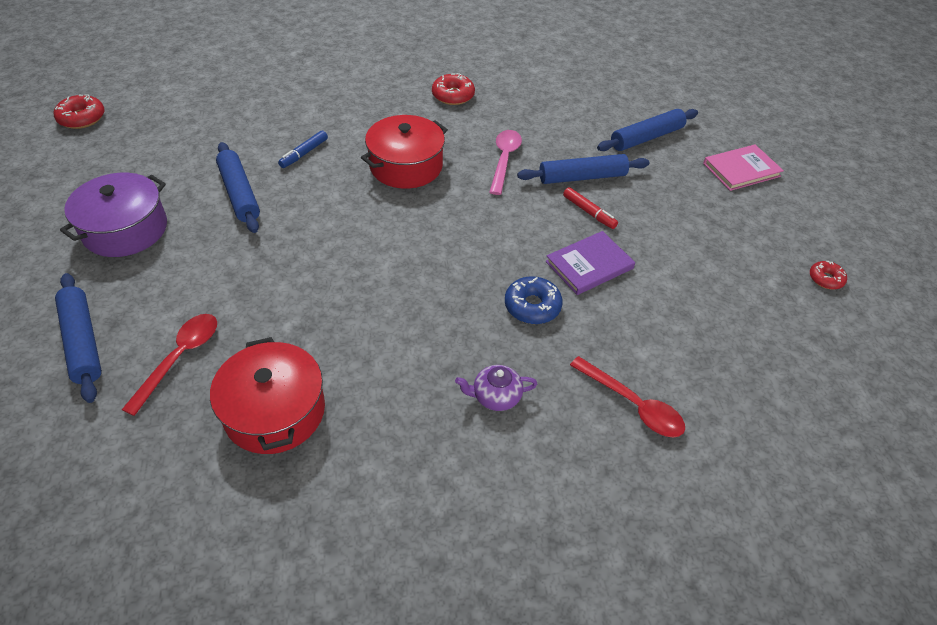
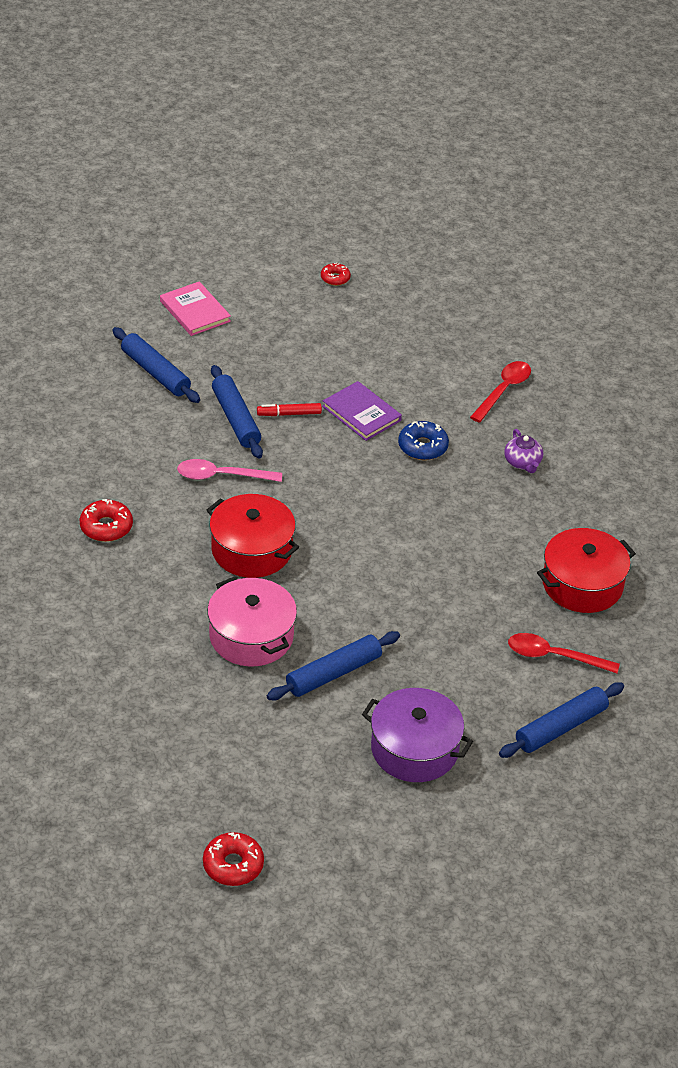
camera: 100 degrees left, 5 degrees down
(304, 153) = (251, 636): blue marker -> pink pot
(589, 212) = (289, 414): red marker -> red marker turned 135 degrees counterclockwise

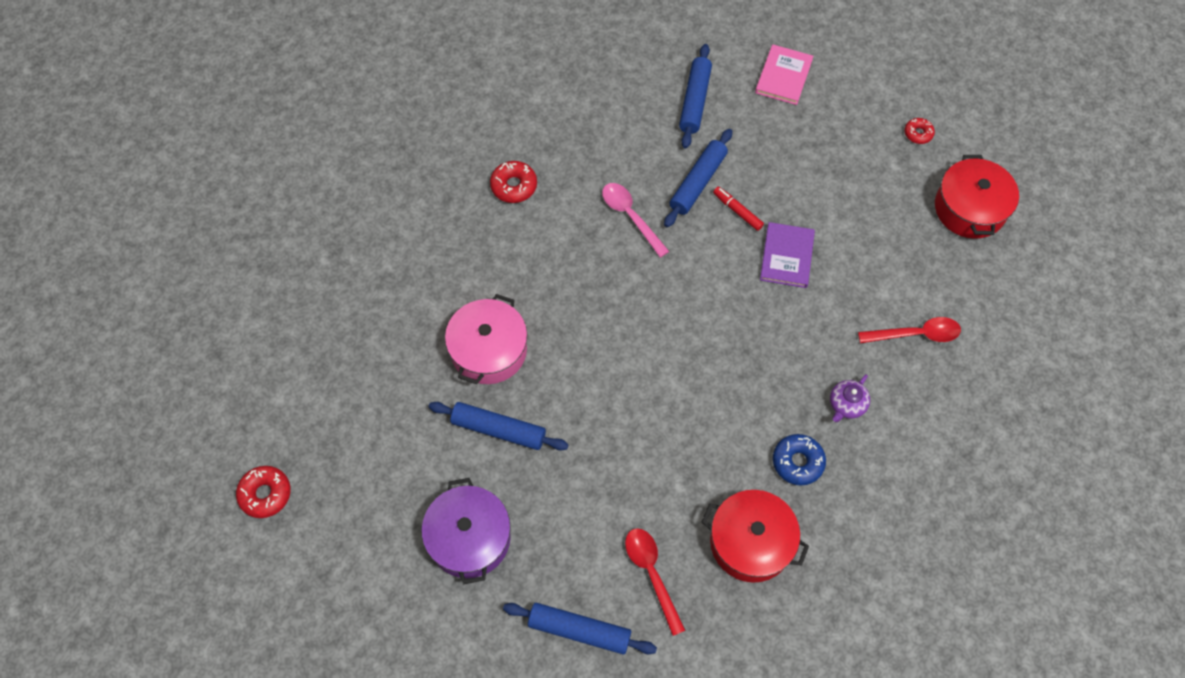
camera: 55 degrees right, 20 degrees up
(251, 550) = (574, 289): red pot -> red pot (969, 208)
(422, 447) = (792, 322): blue donut -> blue donut (797, 462)

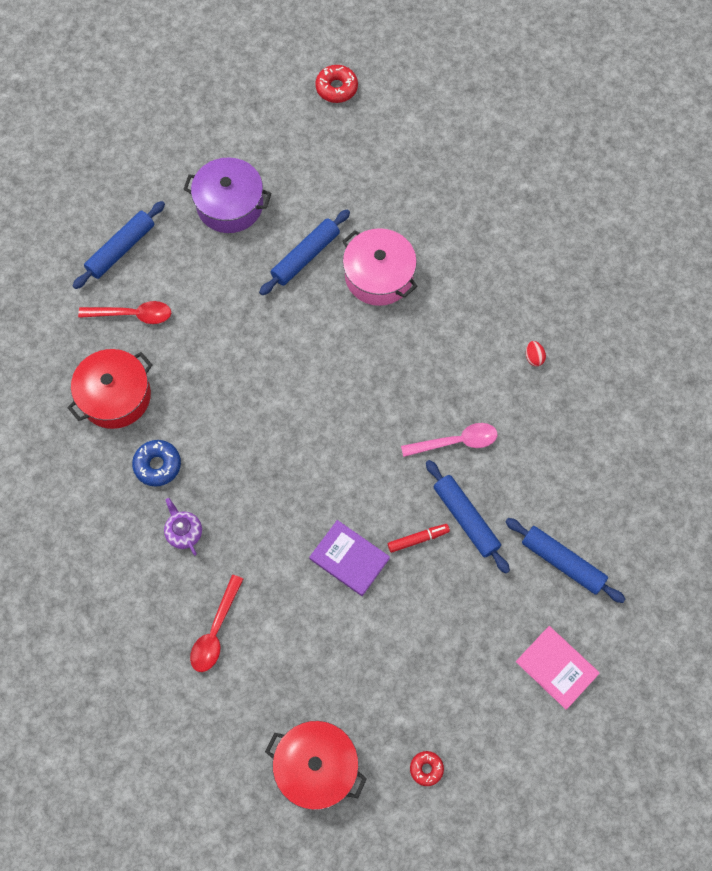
camera: 115 degrees right, 5 degrees up
(514, 186) = (534, 357): red donut -> red egg

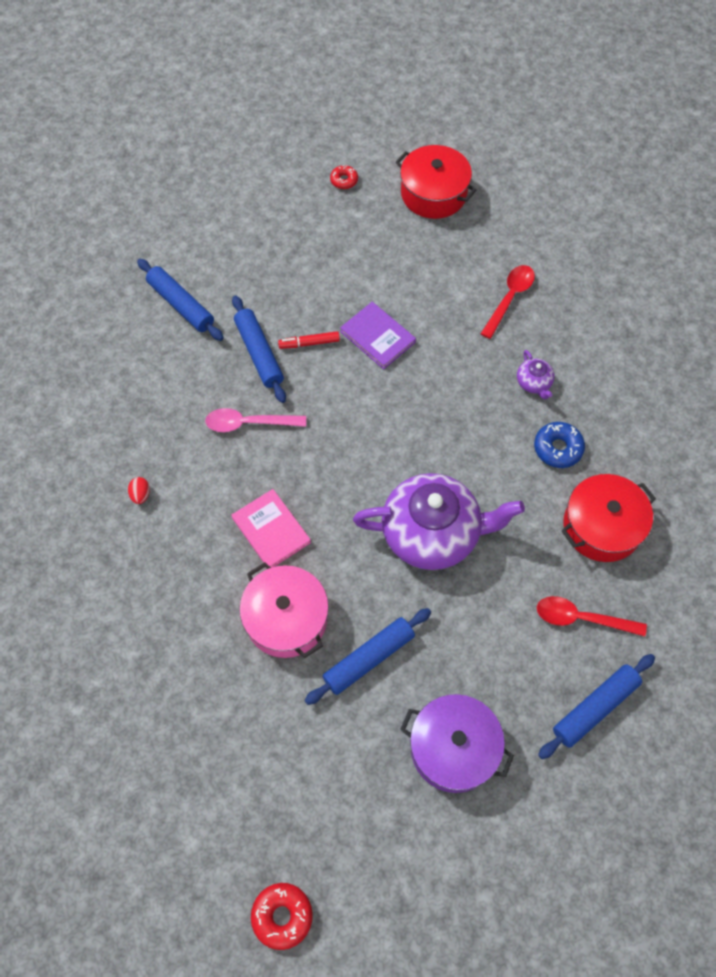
camera: 170 degrees left, 5 degrees down
(266, 365) = (432, 533): none -> purple teapot
(556, 667) = (215, 230): pink book -> pink book (271, 530)

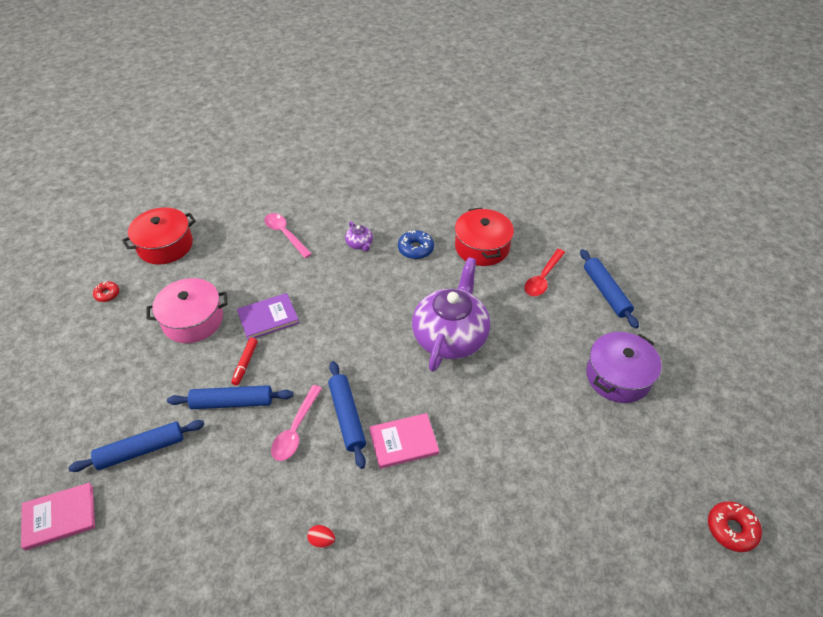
camera: 70 degrees left, 15 degrees down
(99, 280) = (59, 517): none -> pink book
(286, 618) = (486, 454): pink pot -> pink pot (193, 320)
(369, 658) = (537, 407): blue rolling pin -> blue rolling pin (347, 417)
(510, 298) = (285, 234): red spoon -> pink spoon
(534, 383) = (359, 244): purple teapot -> purple teapot turned 60 degrees clockwise

